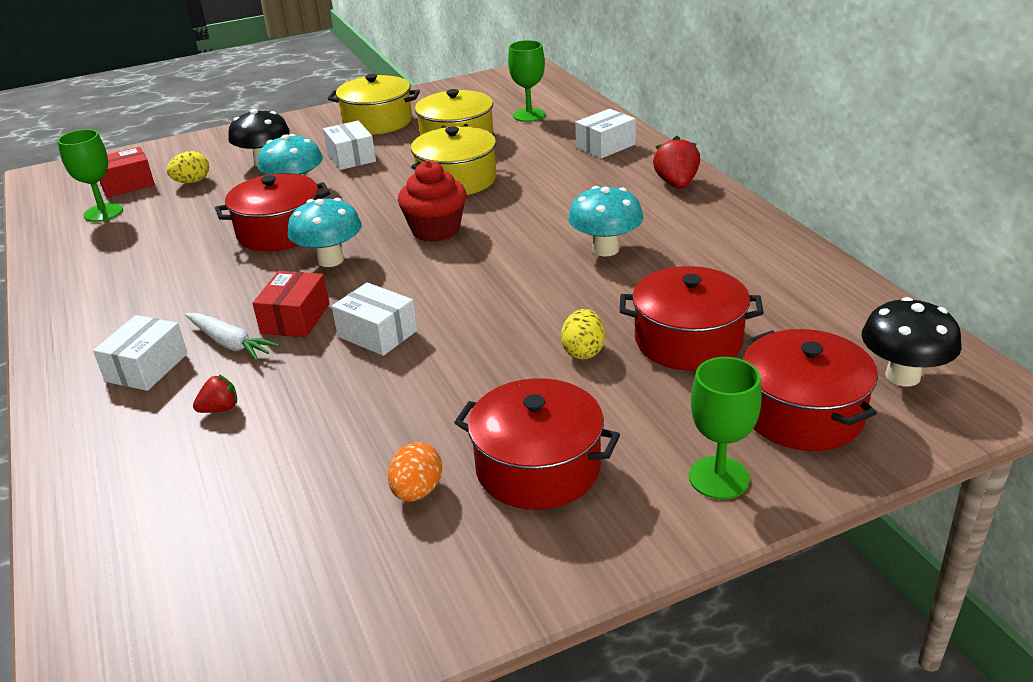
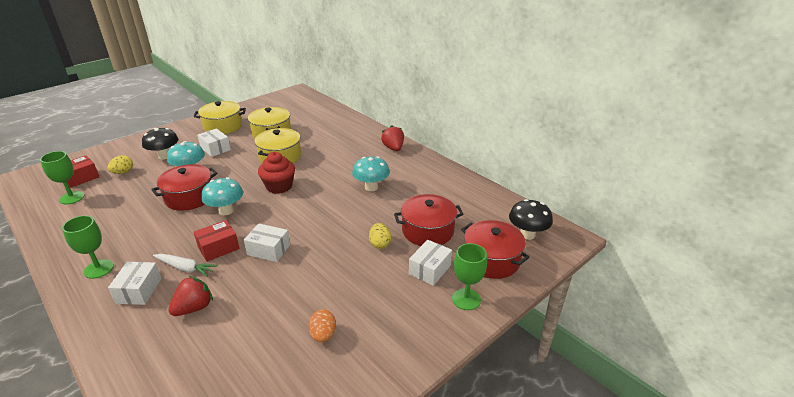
camera: 20 degrees left, 0 degrees up
(220, 409) = (194, 308): red strawberry -> red strawberry, size x1.71
(295, 318) = (218, 248): red box -> red box turned 60 degrees clockwise
(529, 115) = (305, 116): green goblet -> green goblet (99, 269)
(538, 467) = (379, 310): red pot -> none
(605, 146) = (351, 130): white box -> white box (430, 270)

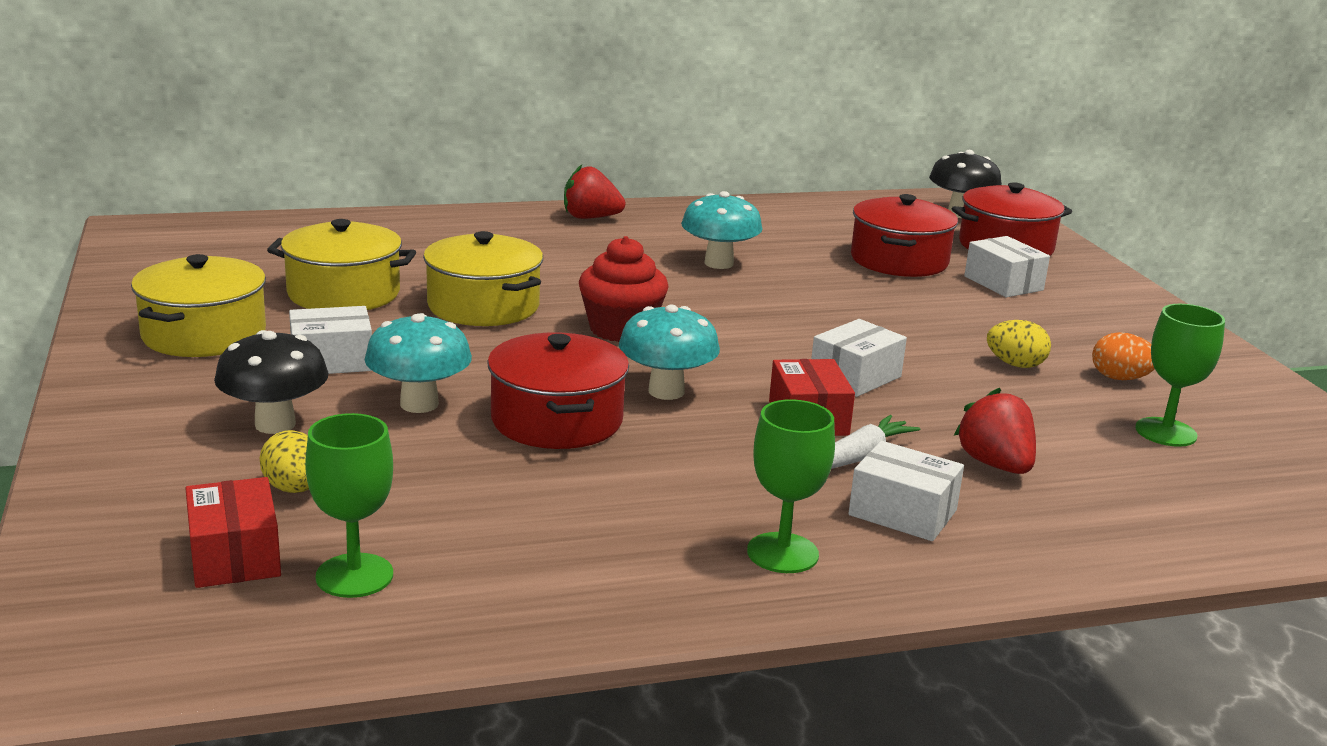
camera: 65 degrees left, 10 degrees down
(380, 244) = (909, 296): yellow egg -> yellow egg (1015, 365)
(466, 299) = (1085, 281): green goblet -> green goblet (1165, 432)

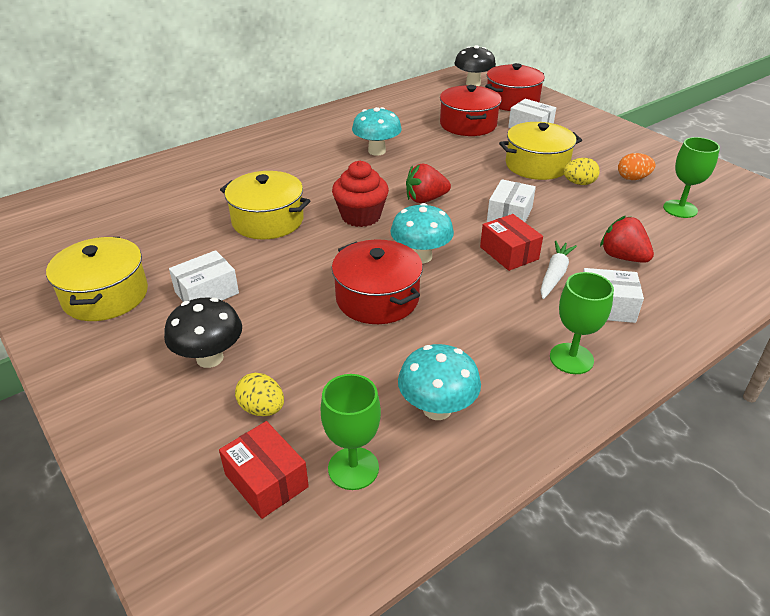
camera: 20 degrees left, 15 degrees up
(344, 293) = (173, 234): yellow pot -> yellow pot (536, 165)
(419, 404) = (287, 312): turquoise mushroom -> turquoise mushroom (437, 409)
(590, 218) = (279, 134): red strawberry -> red strawberry (425, 199)

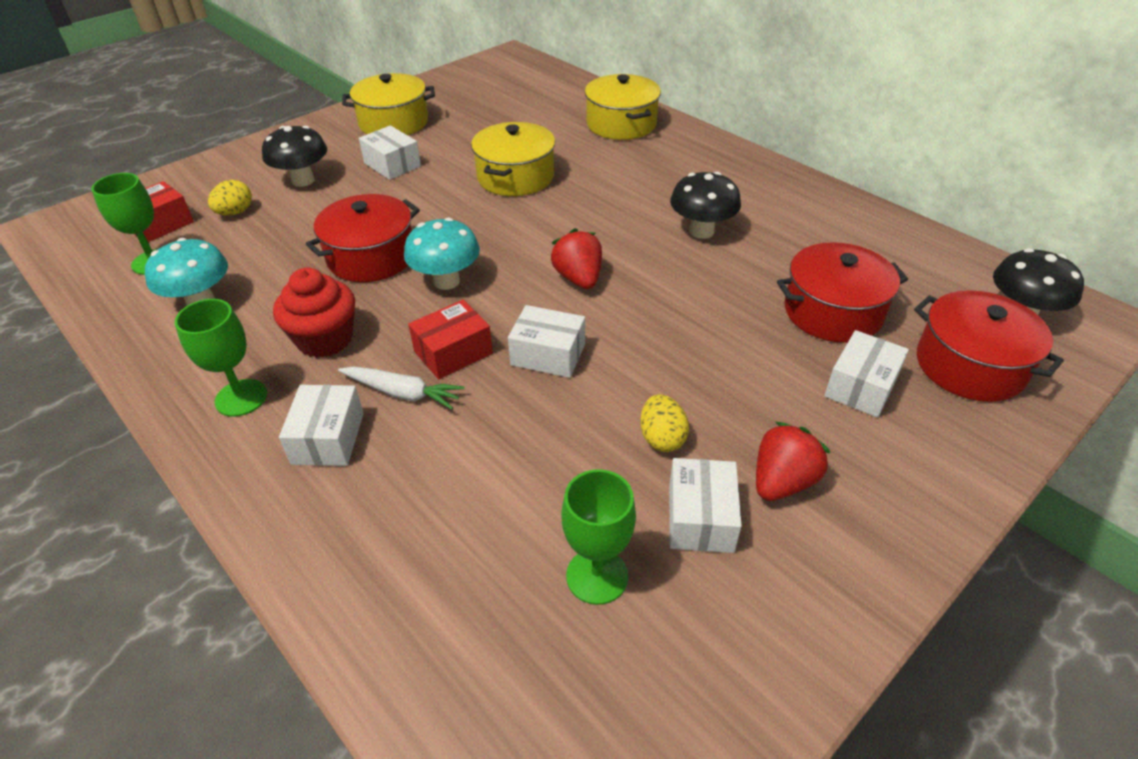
camera: 85 degrees right, 5 degrees up
(361, 216) = (531, 233): red cupcake -> red cupcake (325, 339)
(377, 151) = (701, 231): turquoise mushroom -> black mushroom
(536, 165) = (711, 389): yellow pot -> yellow pot (621, 124)
(623, 257) = (441, 470): red strawberry -> red strawberry (782, 482)
(632, 178) = (700, 518): orange egg -> white box

